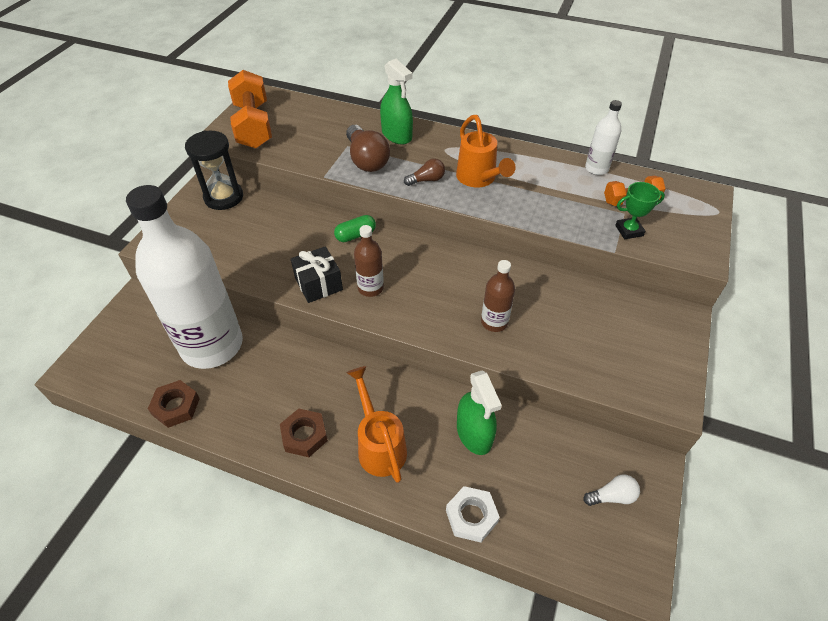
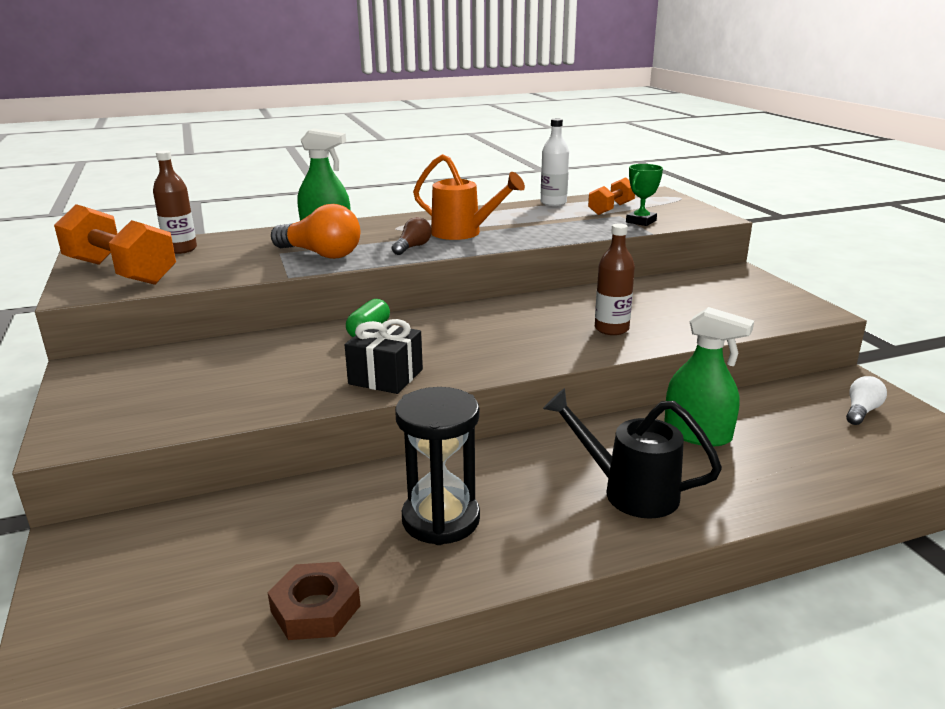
camera: 40 degrees left, 25 degrees down
(212, 345) = (282, 524): white bottle -> none
(223, 197) = (131, 364): black hourglass -> black hourglass (441, 519)
(304, 435) = (537, 531): brown nut -> none
(366, 160) = (321, 254): brown light bulb -> orange light bulb
(370, 288) = (451, 356): brown bottle -> brown bottle (181, 249)
(379, 445) = (628, 491): orange watering can -> black watering can
(471, 516) = (796, 488): white nut -> none

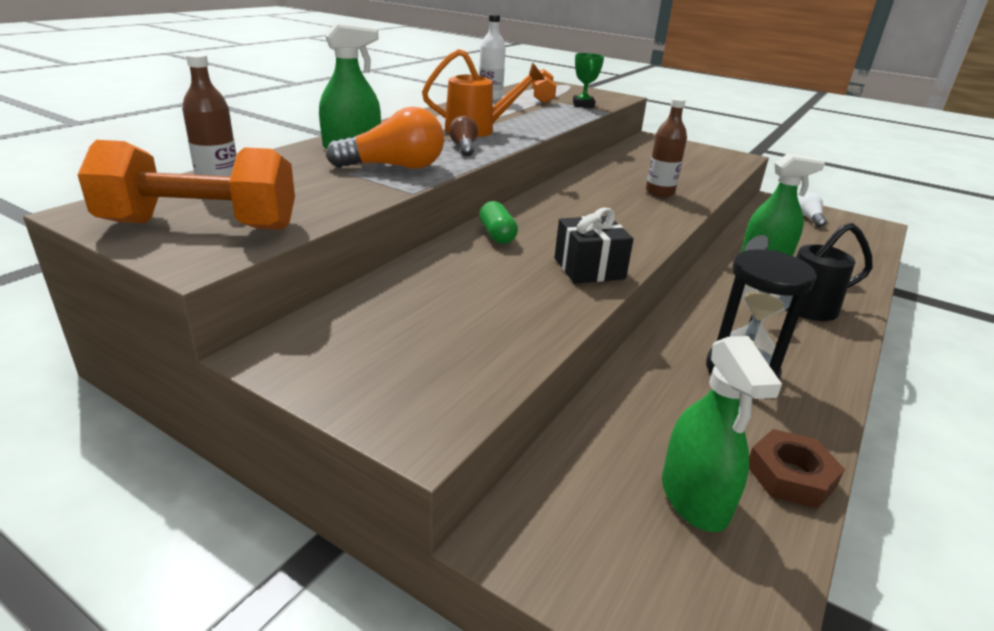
camera: 40 degrees left, 5 degrees up
(218, 582) = (694, 498): none -> green spray bottle

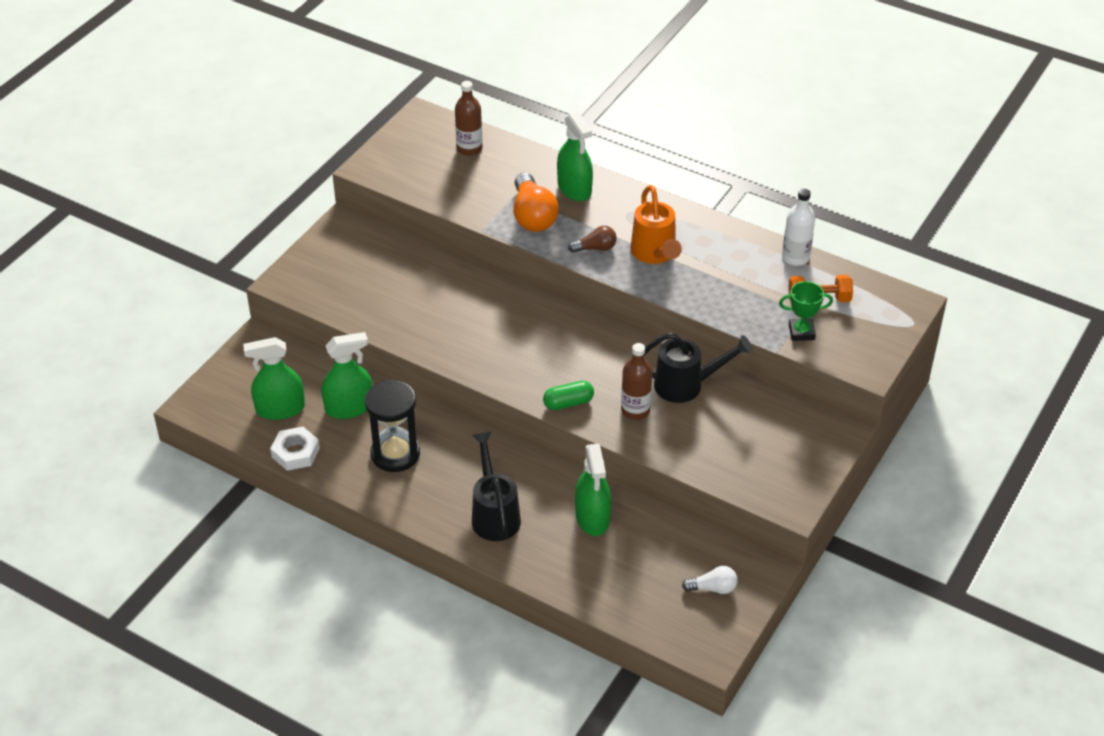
camera: 90 degrees right, 15 degrees up
(200, 226) = (409, 157): orange dumbbell -> none
(497, 235) = (507, 300): green capsule -> green capsule (568, 403)
(589, 268) = (457, 348): black gift -> none
(618, 172) = (687, 385): none -> black watering can
(665, 412) = (349, 407): none -> green spray bottle
(790, 475) = (295, 452): brown nut -> white nut

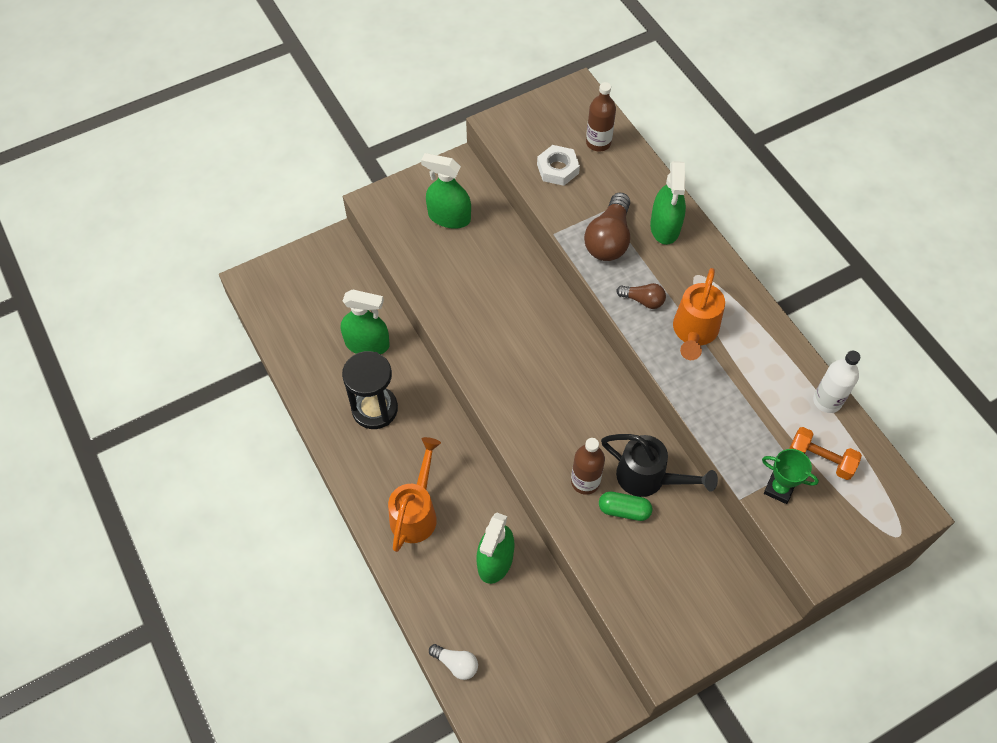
camera: 30 degrees right, 15 degrees up
(280, 409) = (313, 318): green spray bottle -> green spray bottle (449, 217)
(295, 452) = (299, 367): white nut -> white nut (557, 169)
(494, 514) = (416, 512): black watering can -> orange watering can
(533, 216) = (609, 239): orange light bulb -> brown light bulb
(568, 403) = (531, 443): green capsule -> green capsule (624, 510)
(713, 588) = (553, 694): white light bulb -> white light bulb (456, 664)

